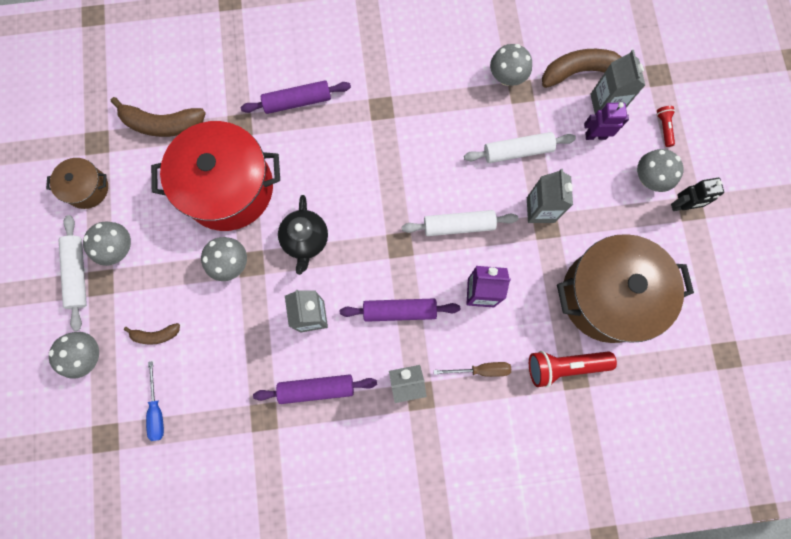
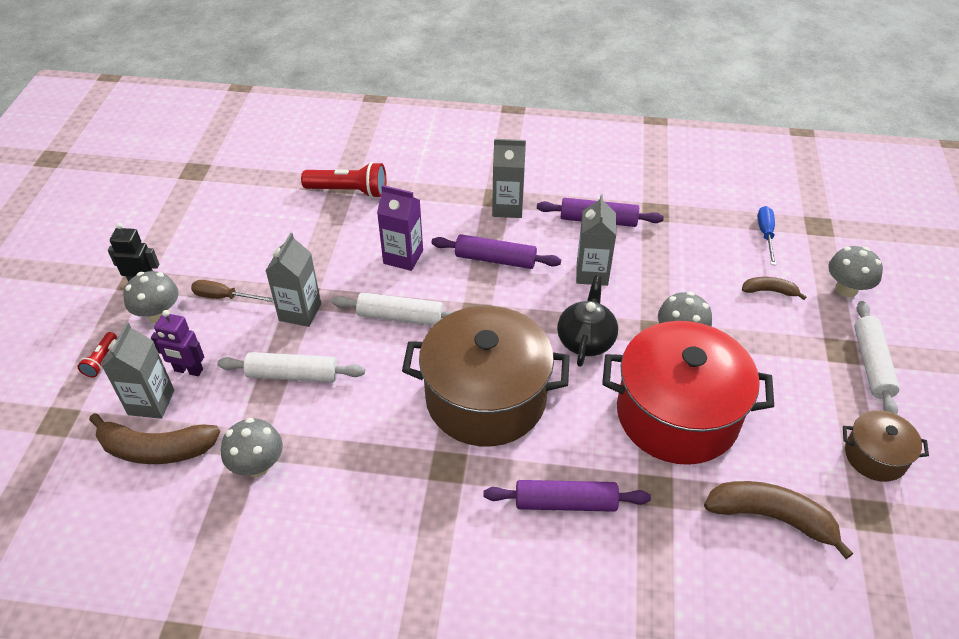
camera: 165 degrees left, 30 degrees down
(119, 248) = (821, 379): grey mushroom -> none
(481, 370) = (430, 203): brown screwdriver -> brown screwdriver (225, 297)
(607, 295) = (275, 230): brown pot -> brown pot (486, 398)

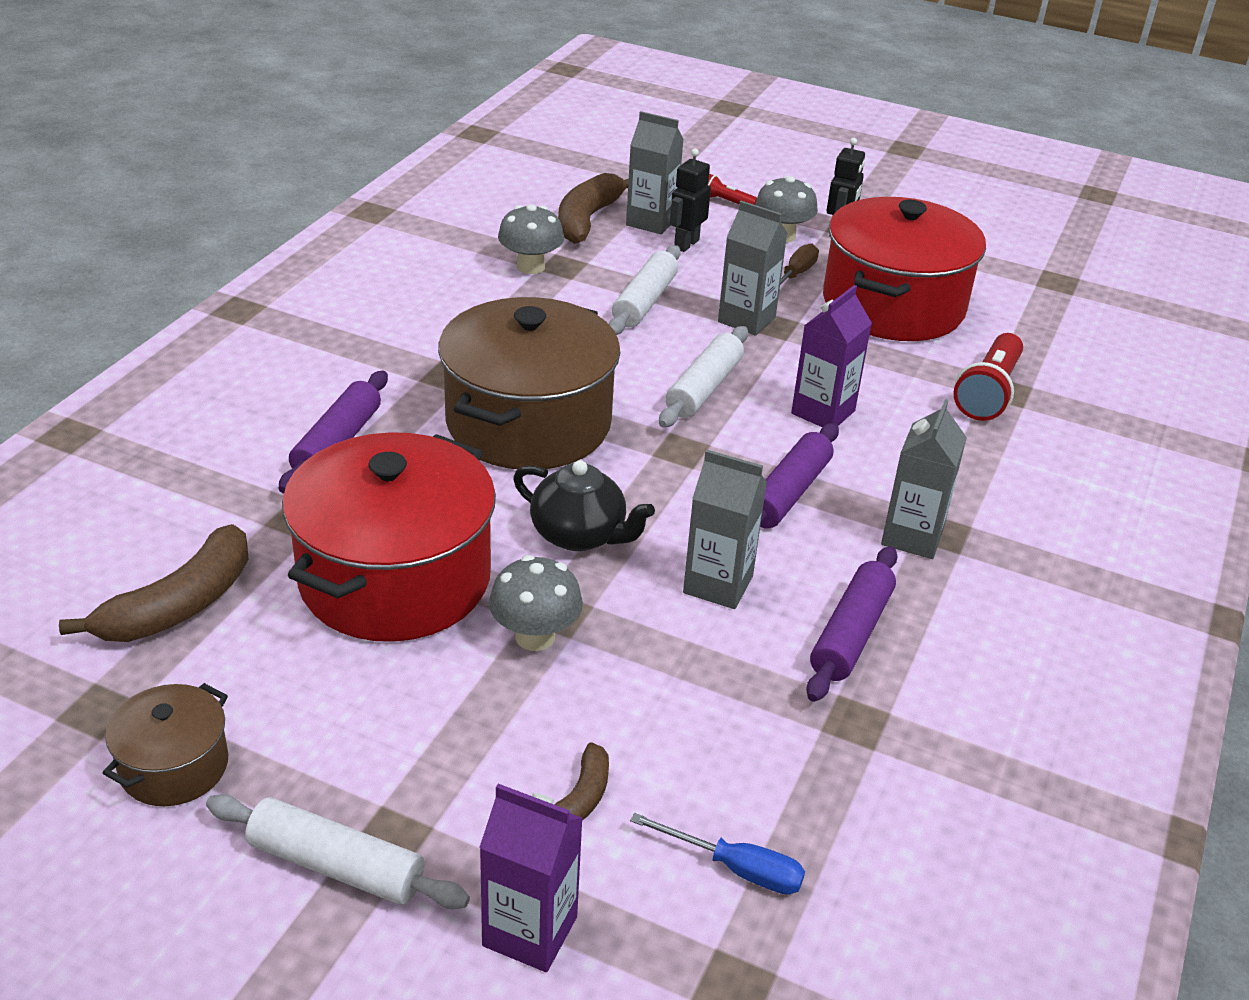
camera: 105 degrees right, 10 degrees down
(188, 370) = (686, 244): purple robot -> black robot
(253, 242) = (893, 305): none -> red pot
(846, 289) = (530, 931): grey mushroom -> purple carton

